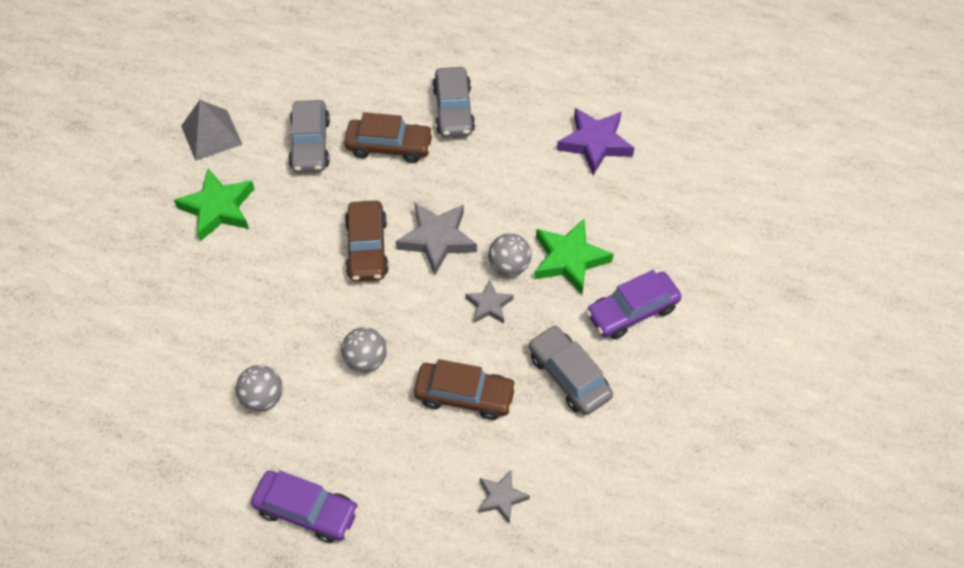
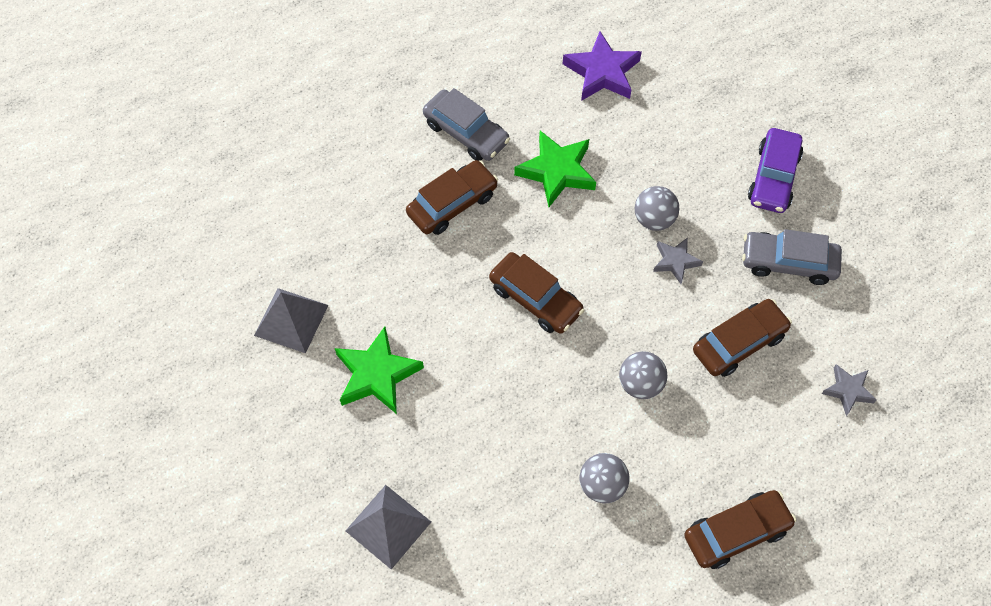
camera: 45 degrees left, 5 degrees up
(115, 300) = (388, 526): none -> grey pyramid
(307, 511) = (736, 533): purple car -> brown car
(310, 144) = (386, 256): grey car -> none
(437, 240) = (579, 245): grey star -> none
(569, 259) = (688, 177): green star -> green star (557, 171)

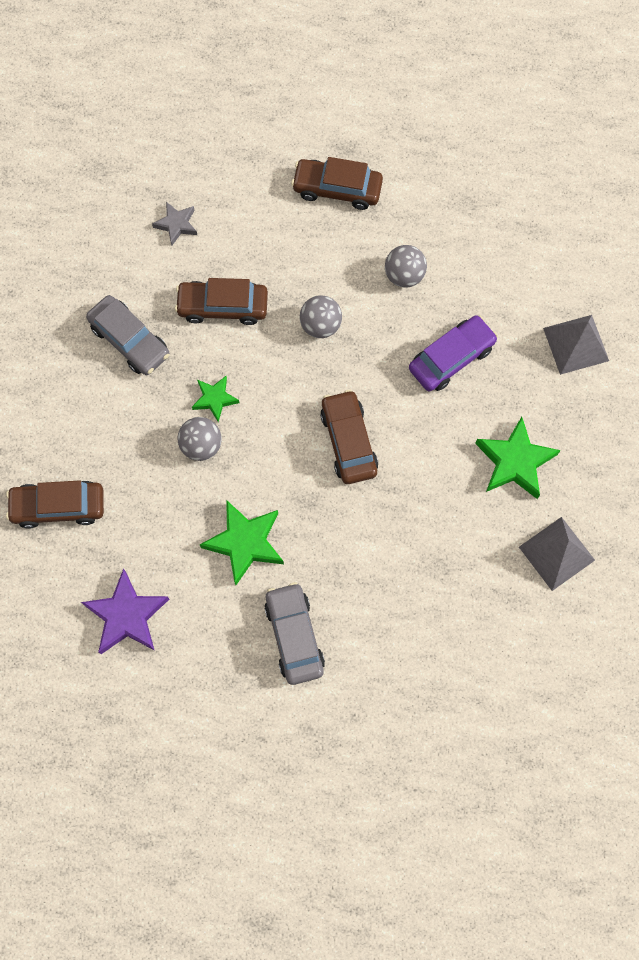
camera: 145 degrees left, 10 degrees up
(452, 204) = (355, 571): brown car -> brown car (58, 506)
(675, 261) = (215, 399): grey star -> green star
(773, 178) = (74, 416): purple car -> purple car (451, 358)

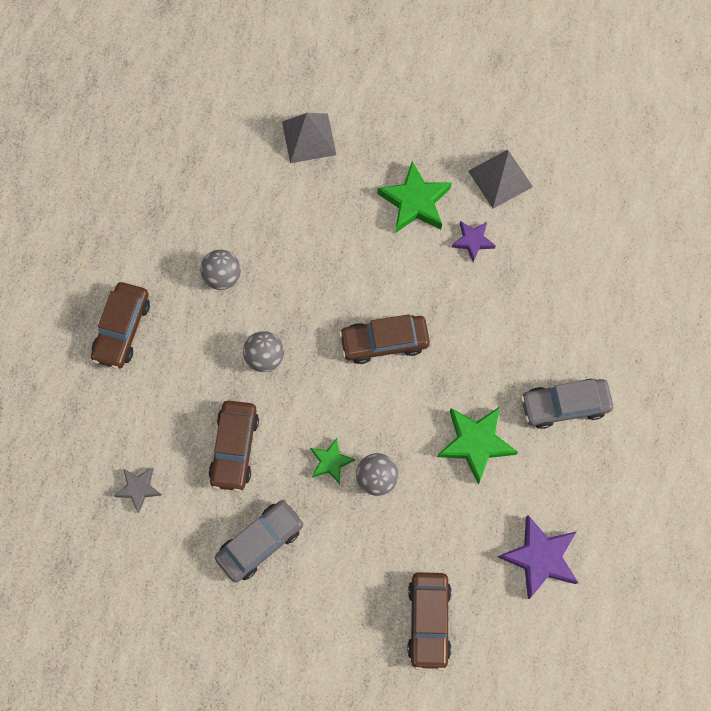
camera: 85 degrees left, 0 degrees up
(451, 358) = (311, 244): purple car -> none
(476, 527) = (473, 241): none -> purple star

